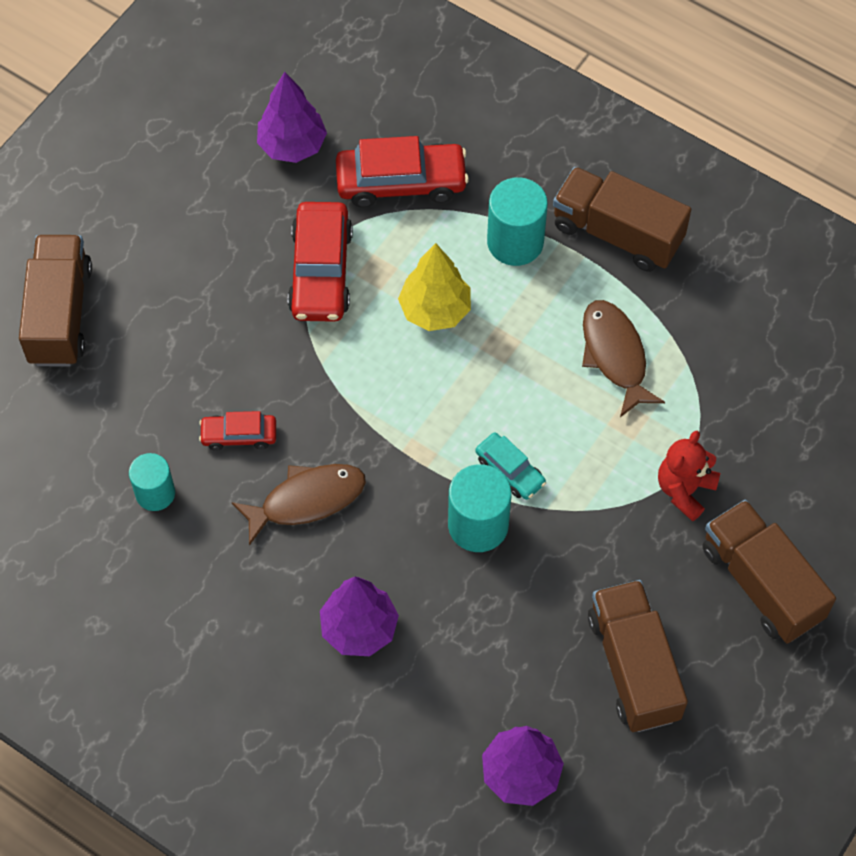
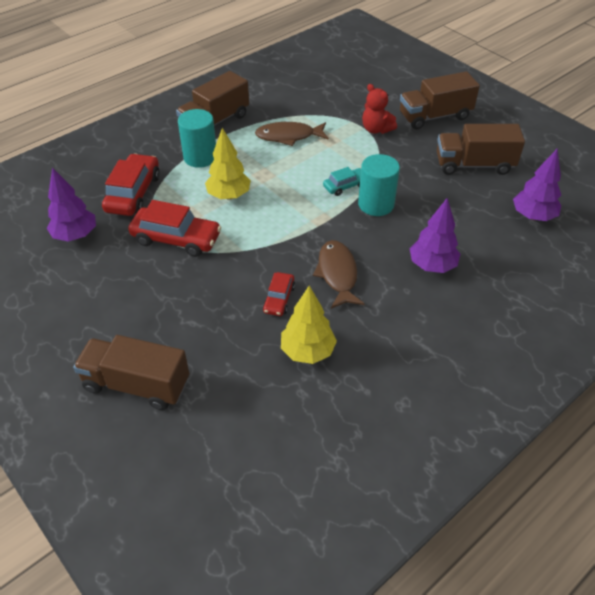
camera: 75 degrees left, 15 degrees down
(155, 493) = (307, 351): turquoise cylinder -> yellow tree

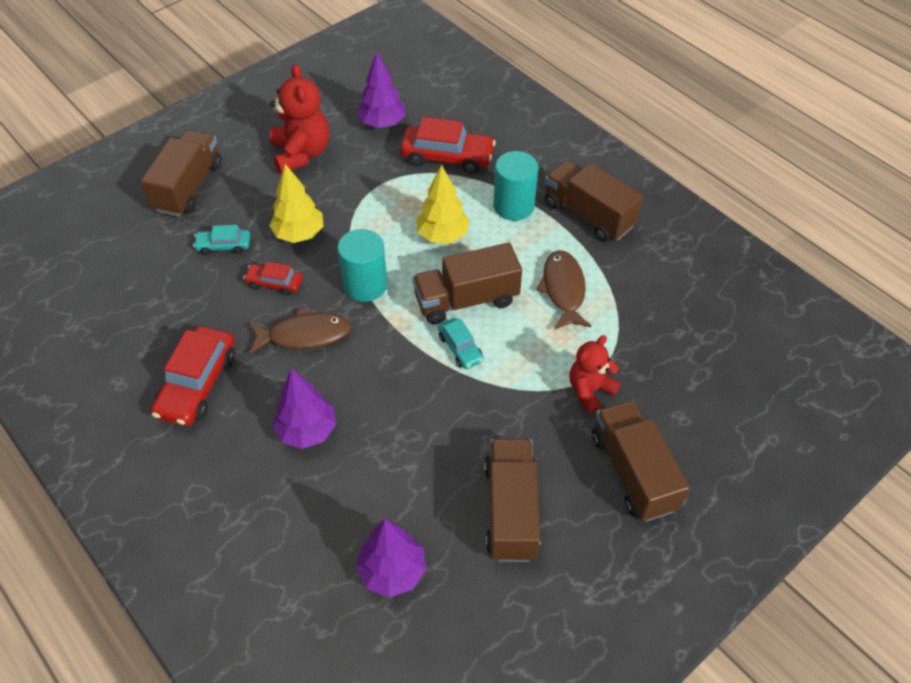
camera: 90 degrees right, 5 degrees up
(104, 293) = (301, 153): none -> red teddy bear
(176, 239) = (372, 197): red car -> red car (197, 384)
(228, 342) = (224, 246): none -> turquoise car
(298, 183) = (466, 300): none -> brown truck
(307, 351) = (200, 307): yellow tree -> yellow tree (299, 234)
(376, 204) = (423, 379): turquoise cylinder -> turquoise cylinder (365, 285)

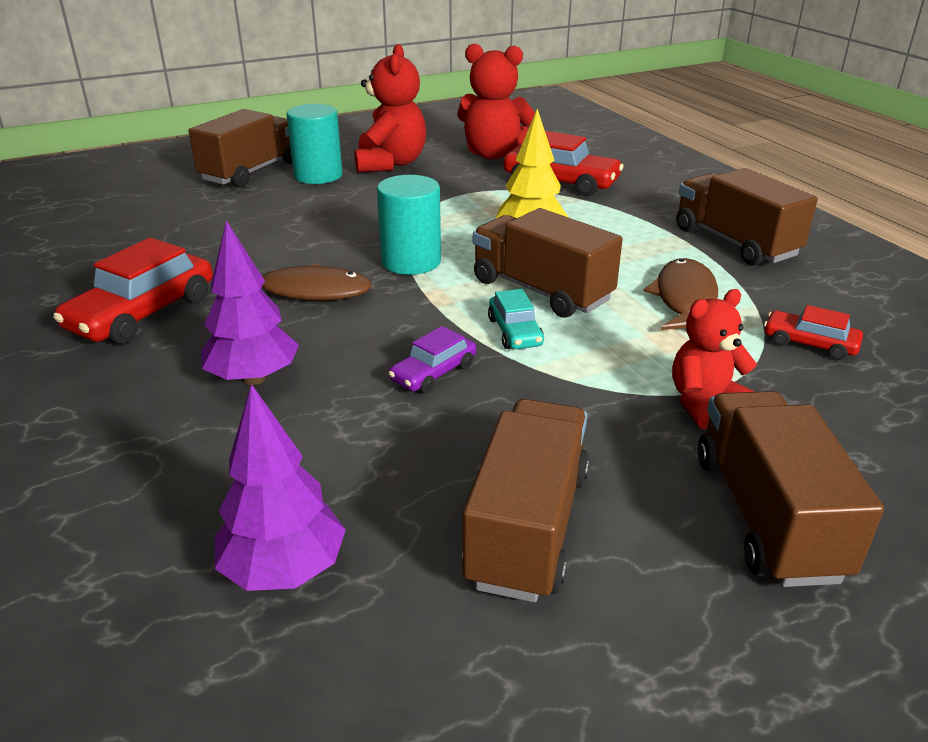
camera: 15 degrees right, 20 degrees down
(224, 246) = (259, 213): turquoise car -> none
(274, 283) = (299, 246): red car -> red car (809, 344)
(299, 234) = (353, 215): yellow tree -> none
(382, 124) = (493, 154): purple tree -> red teddy bear
(420, 399) = (433, 373): none -> purple car
(466, 300) = (541, 290): brown truck -> brown truck turned 45 degrees clockwise
(513, 206) = (633, 225): turquoise cylinder -> turquoise cylinder (318, 175)

